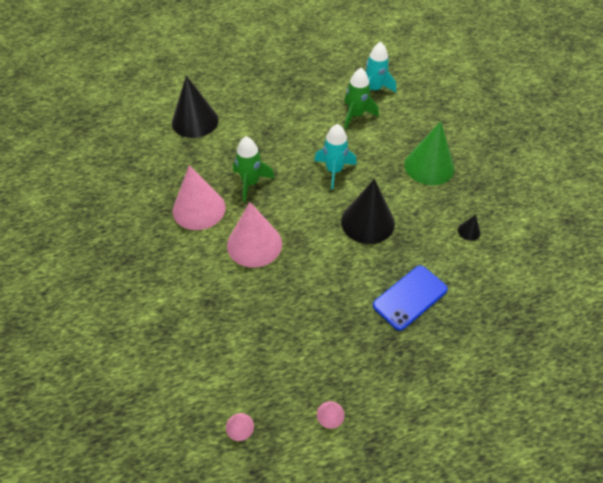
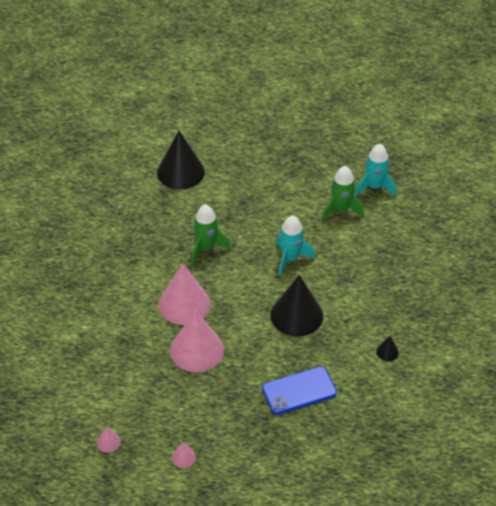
camera: 20 degrees right, 5 degrees down
(199, 209) = (149, 258): pink cone -> pink cone (197, 350)
(429, 166) = (385, 280): green cone -> none

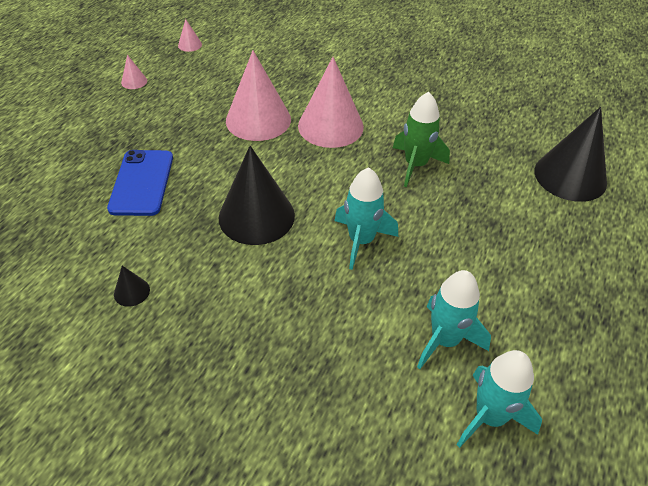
camera: 110 degrees right, 0 degrees up
(341, 209) = (445, 340): green rocket -> turquoise rocket

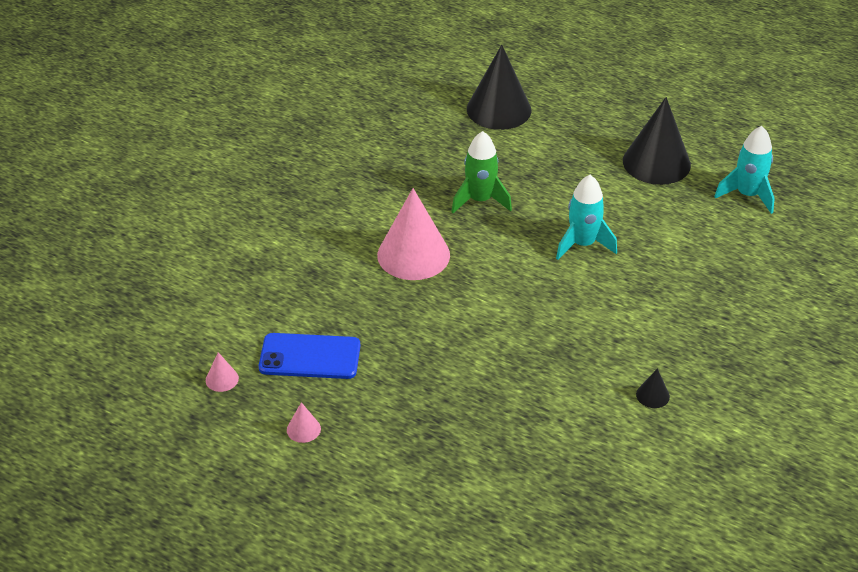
camera: 85 degrees left, 5 degrees down
(142, 183) = (502, 402): blue phone -> blue phone (310, 357)
(256, 216) = (552, 312): black cone -> black cone (656, 162)
(258, 120) = (397, 311): pink cone -> none
(445, 340) = (685, 208): turquoise rocket -> none

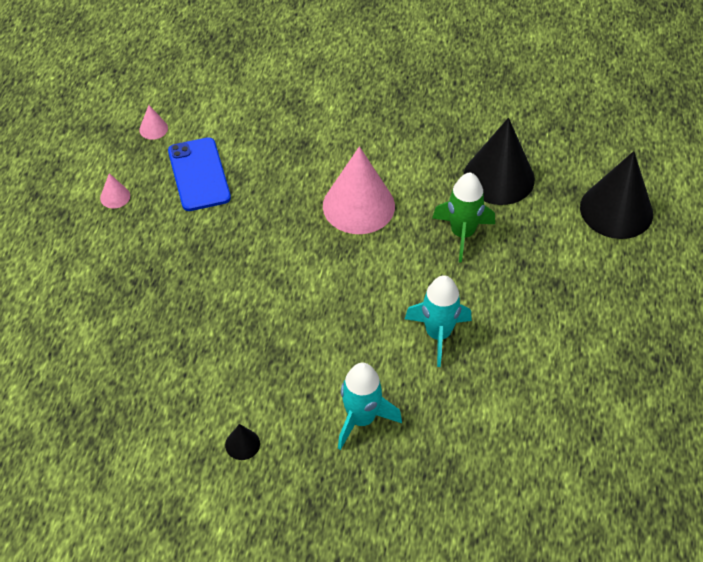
camera: 70 degrees right, 10 degrees up
(656, 162) = (609, 370): black cone -> black cone (499, 177)
(747, 195) = (601, 473): turquoise rocket -> turquoise rocket (362, 419)

